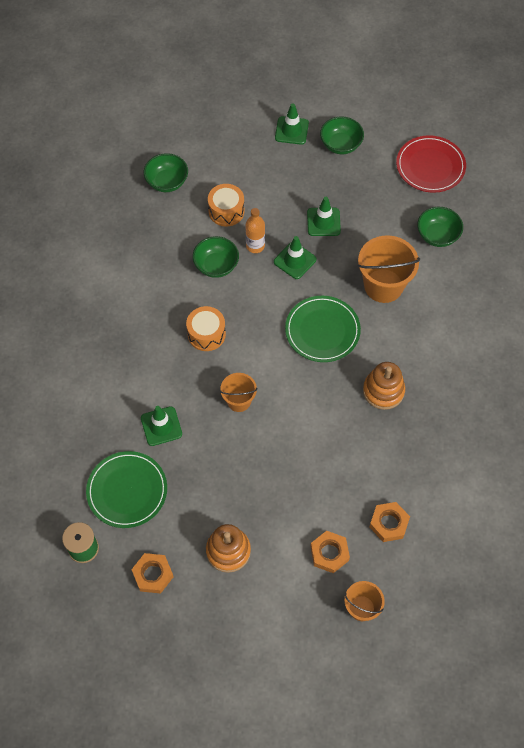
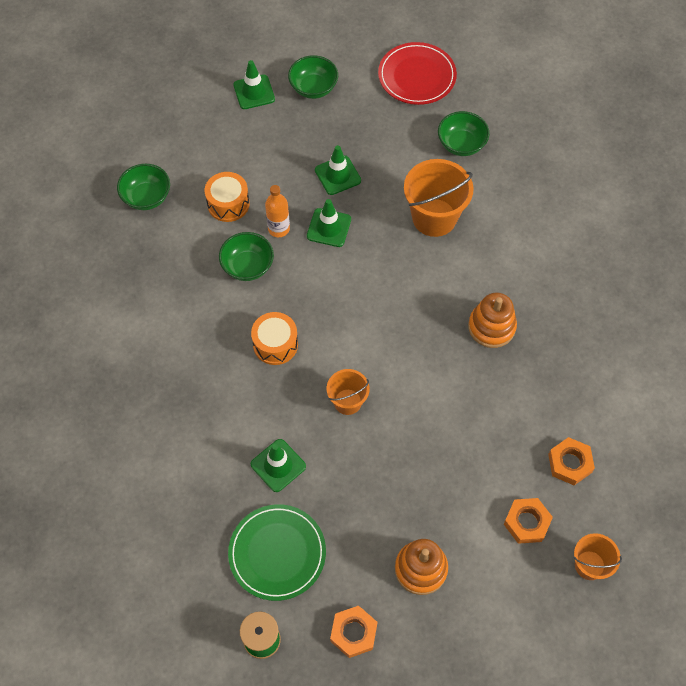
camera: 25 degrees left, 0 degrees up
(322, 330) = (396, 290): green plate -> none

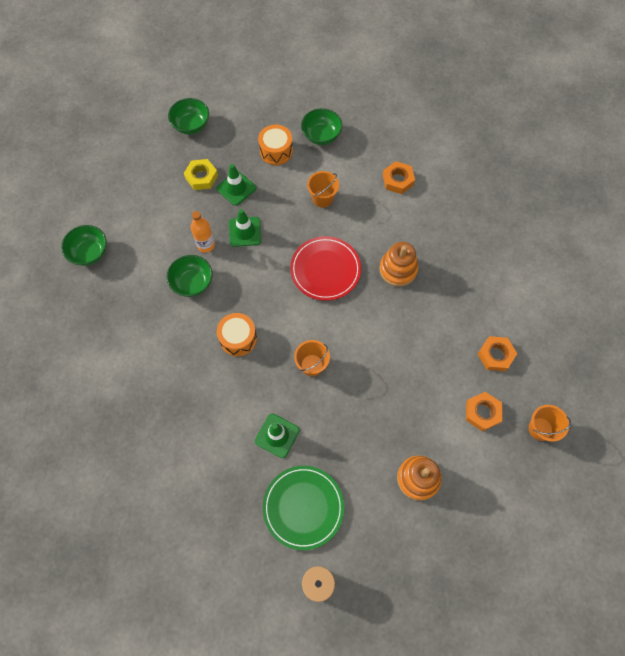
camera: 20 degrees left, 5 degrees up
(228, 204) = (158, 237): orange drum -> orange drum (276, 151)
(254, 92) = (145, 142): green traffic cone -> none
(303, 150) = (201, 177): none -> yellow nut
(353, 633) = (387, 549): orange nut -> orange nut (398, 180)
(417, 76) = (267, 93): red plate -> red plate (325, 270)
(434, 217) = (322, 198): orange bucket -> orange bucket, size x0.58

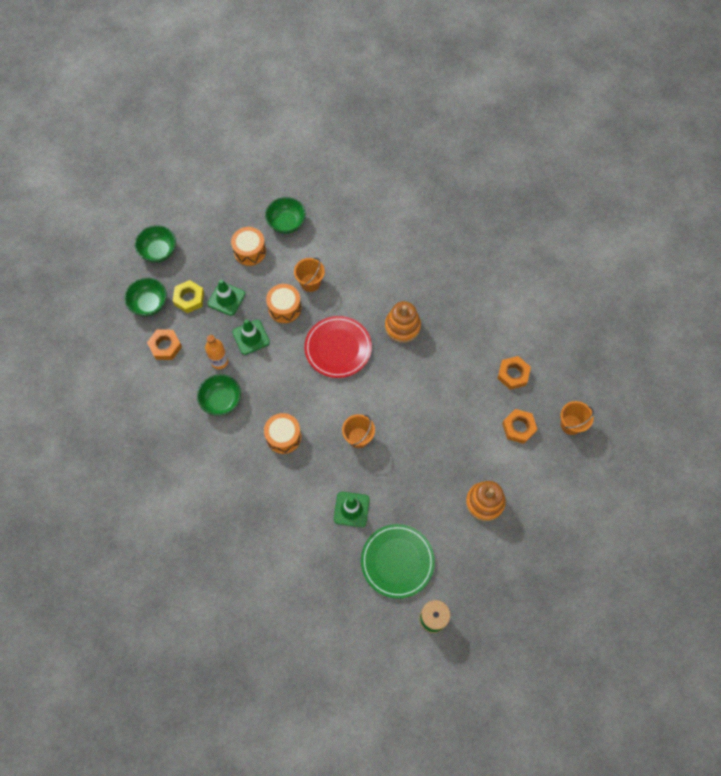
camera: 20 degrees left, 0 degrees up
(89, 253) = (112, 405): green bowl -> green bowl (149, 304)
(288, 214) = (284, 308): none -> orange drum
(398, 180) = (372, 243): orange nut -> orange nut (165, 346)

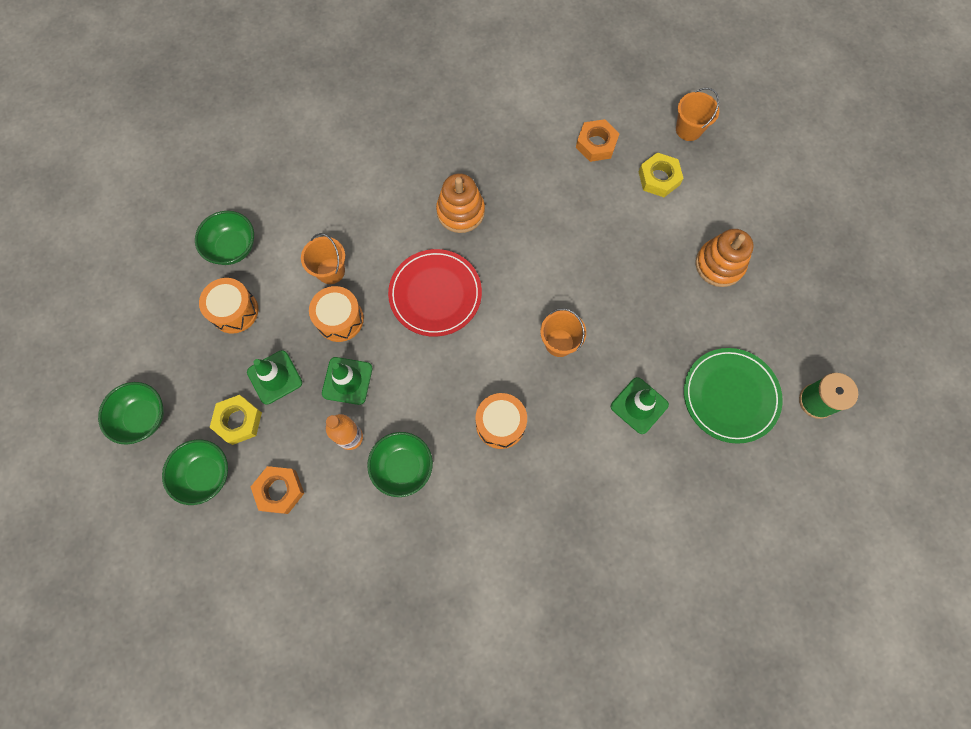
camera: 55 degrees left, 5 degrees up
(518, 428) = (659, 178): orange nut -> yellow nut

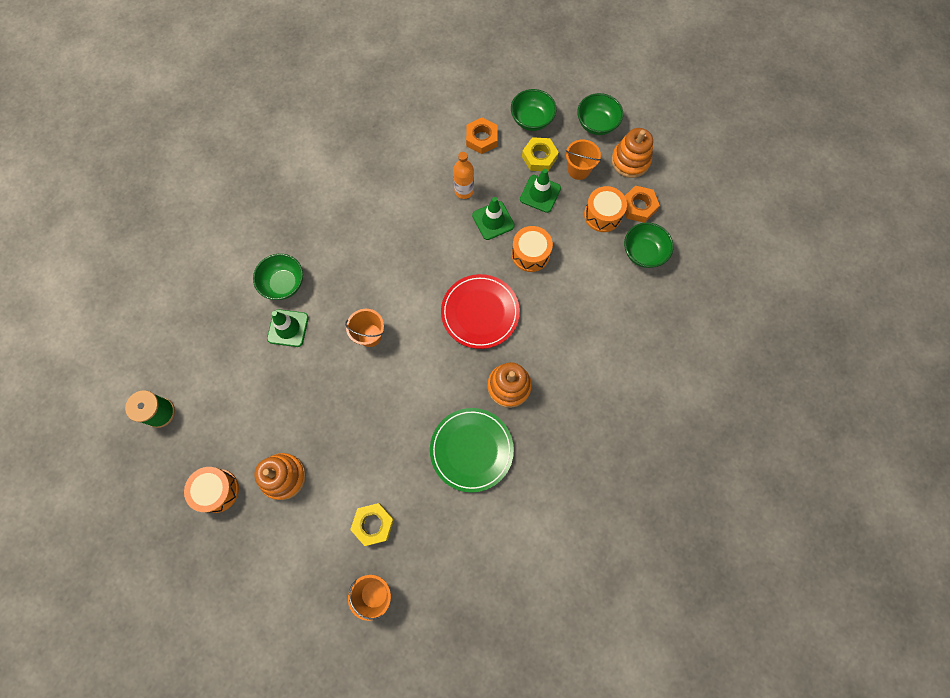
camera: 145 degrees right, 0 degrees up
(152, 349) = (630, 161): none -> orange stacking toy
(330, 271) = (564, 281): orange bucket -> orange bucket (578, 170)
(403, 467) = (418, 195): green bowl -> green bowl (284, 284)
(500, 424) = (374, 257): orange drum -> orange drum (217, 490)
(596, 144) = (444, 521): orange nut -> orange nut (638, 206)
(730, 396) = (226, 376): green plate -> green plate (471, 450)

